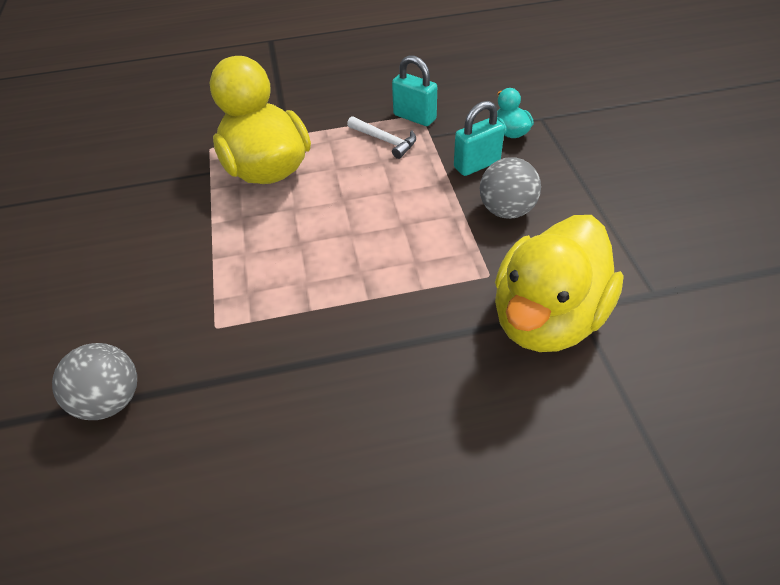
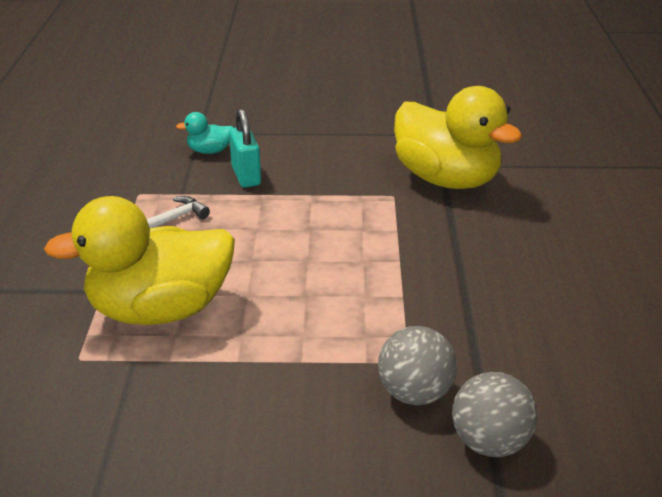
camera: 80 degrees left, 15 degrees down
(414, 117) = (141, 198): turquoise padlock -> none
(506, 210) = (318, 173): grey ball -> grey ball (415, 393)

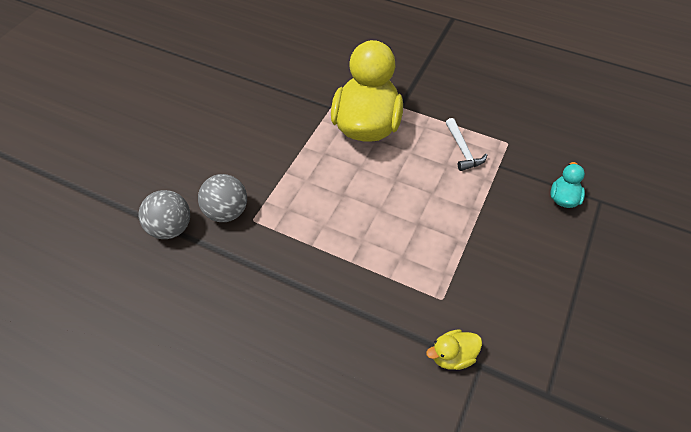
camera: 115 degrees right, 20 degrees up
(246, 176) = (511, 210): turquoise padlock -> none
(446, 179) = (452, 356): yellow duck -> yellow duck, size x0.42

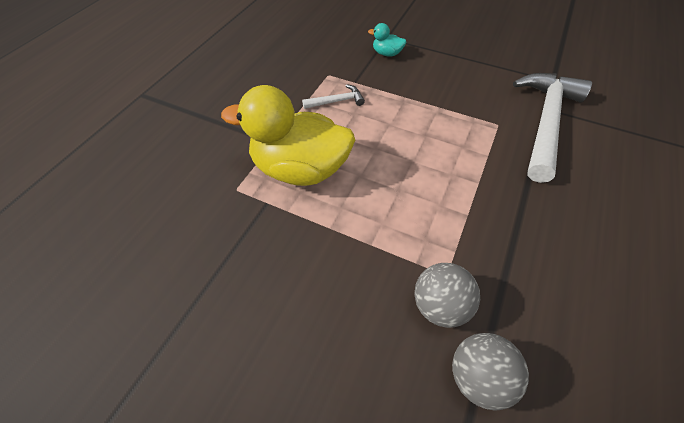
camera: 90 degrees left, 0 degrees up
(452, 356) = (545, 122): yellow duck -> white hammer

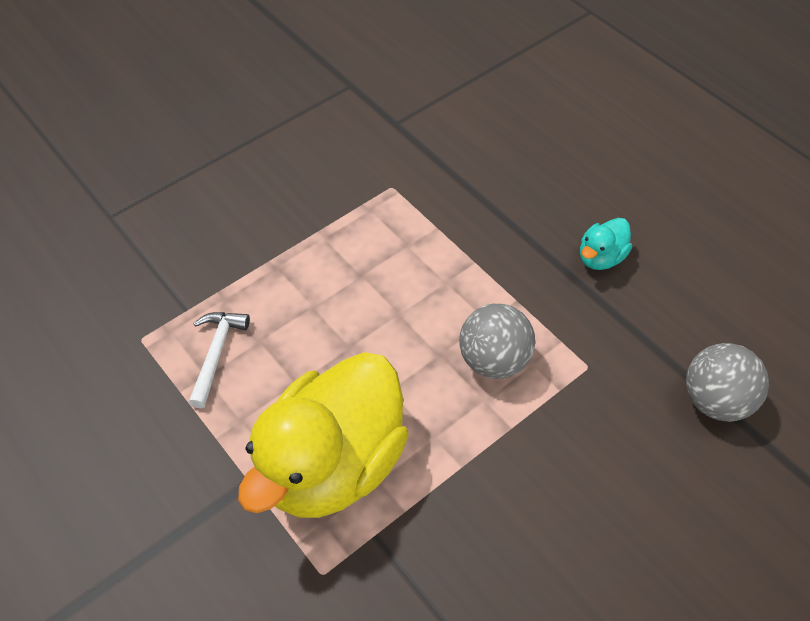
camera: 65 degrees left, 0 degrees up
(387, 54) = (151, 234): turquoise duck -> turquoise duck (600, 258)
(440, 305) = (624, 394): grey ball -> grey ball (494, 360)
(545, 122) = (417, 139): white hammer -> none

